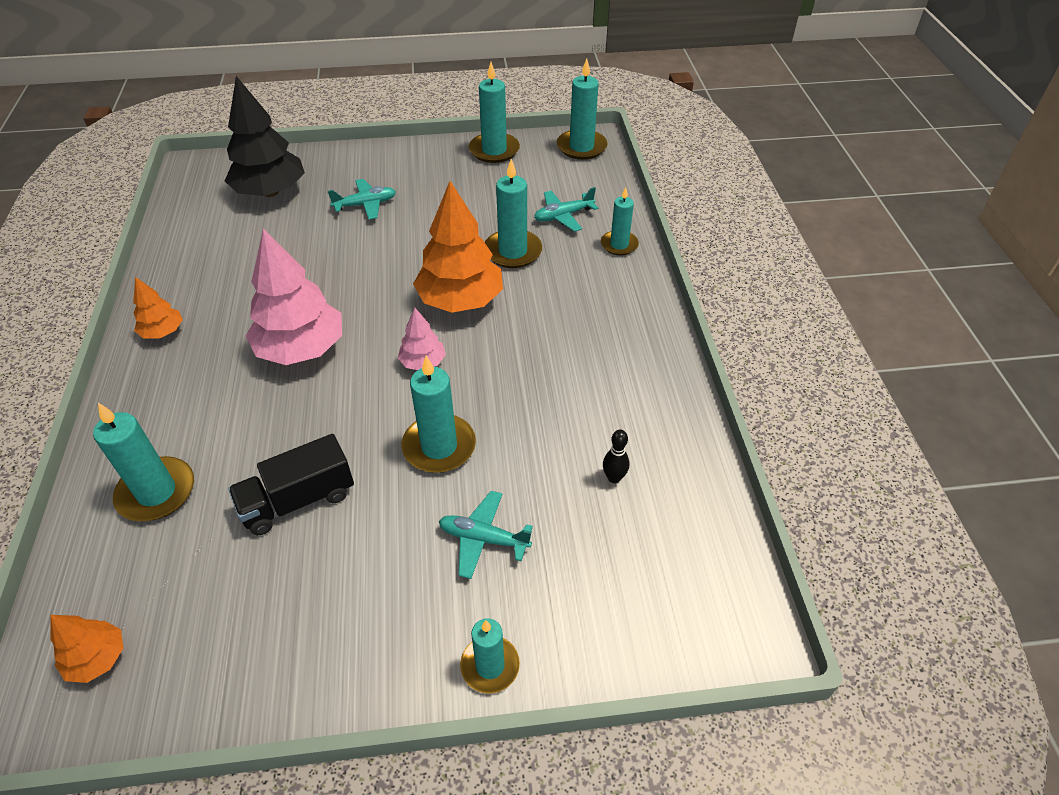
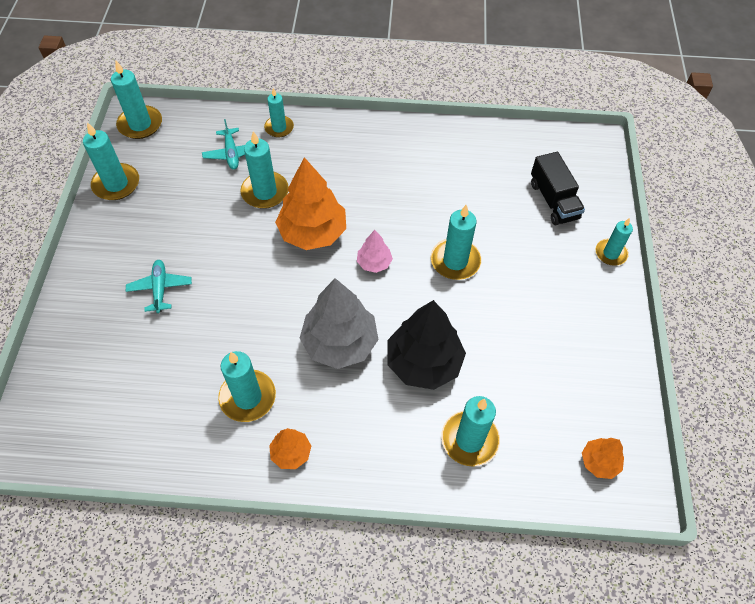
camera: 80 degrees left, 10 degrees up
(233, 288) = (248, 397): none -> turquoise candle
(270, 192) = (104, 369): black tree -> black tree (423, 362)
(298, 500) = (489, 346): black truck -> black truck (553, 200)
(301, 348) = (339, 343): pink tree -> grey tree
(483, 539) = (530, 246): turquoise plane -> none
(614, 478) = (494, 176): black bowling pin -> none

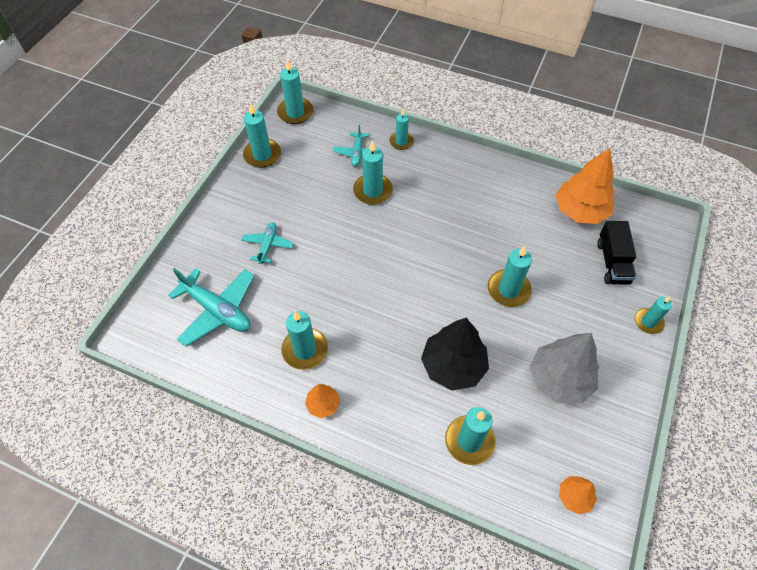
camera: 20 degrees right, 0 degrees up
(123, 383) = (217, 310): none -> turquoise plane
(313, 232) = (399, 234): orange tree -> orange tree (580, 211)
(339, 343) = (390, 329): grey tree -> grey tree (559, 379)
(374, 263) = (440, 272): pink tree -> none

